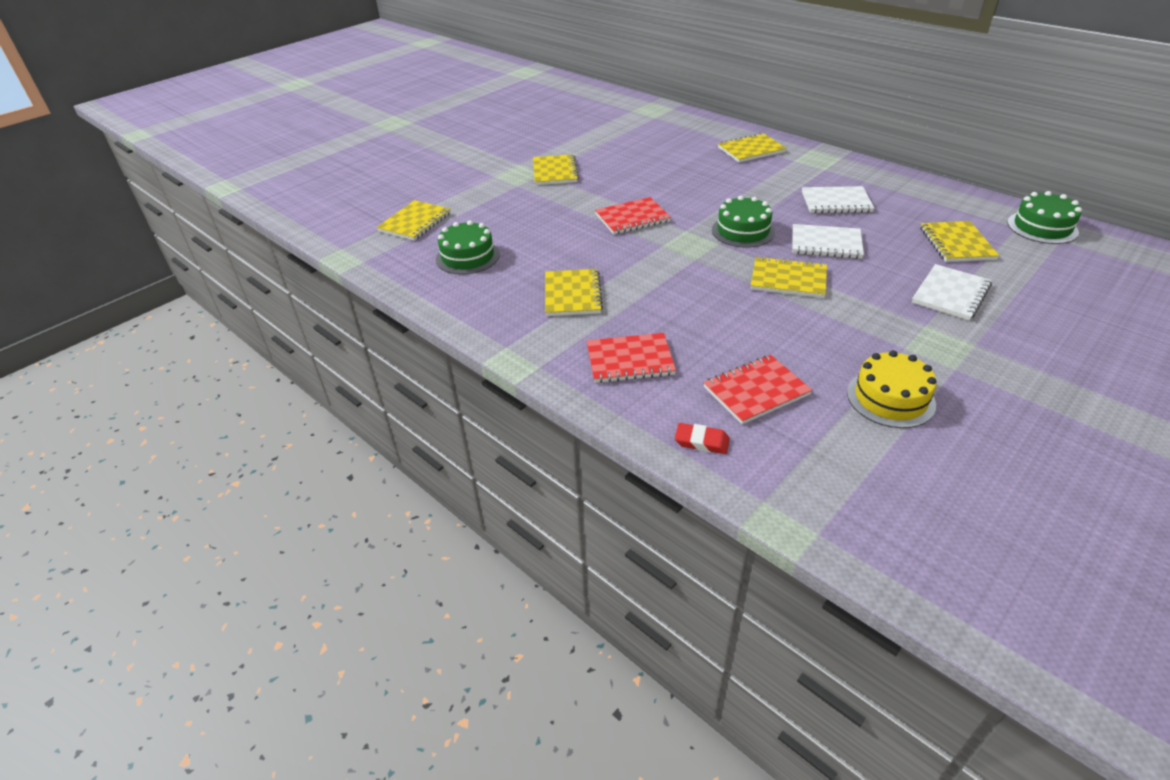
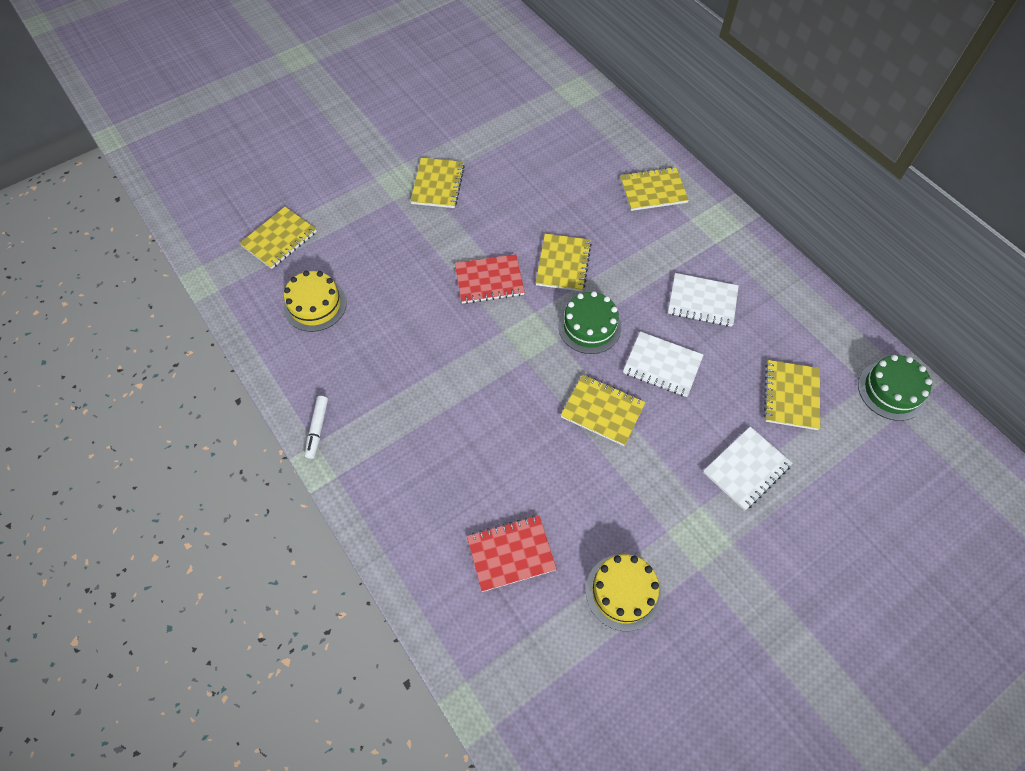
camera: 10 degrees right, 20 degrees up
(467, 257) = (315, 305): green cake -> yellow cake
(504, 337) = (317, 429): none -> white marker
(572, 294) = (395, 385): yellow notebook -> yellow notebook (563, 264)
(630, 360) = (416, 487): red notebook -> none
(701, 442) = (441, 603): red eraser -> none

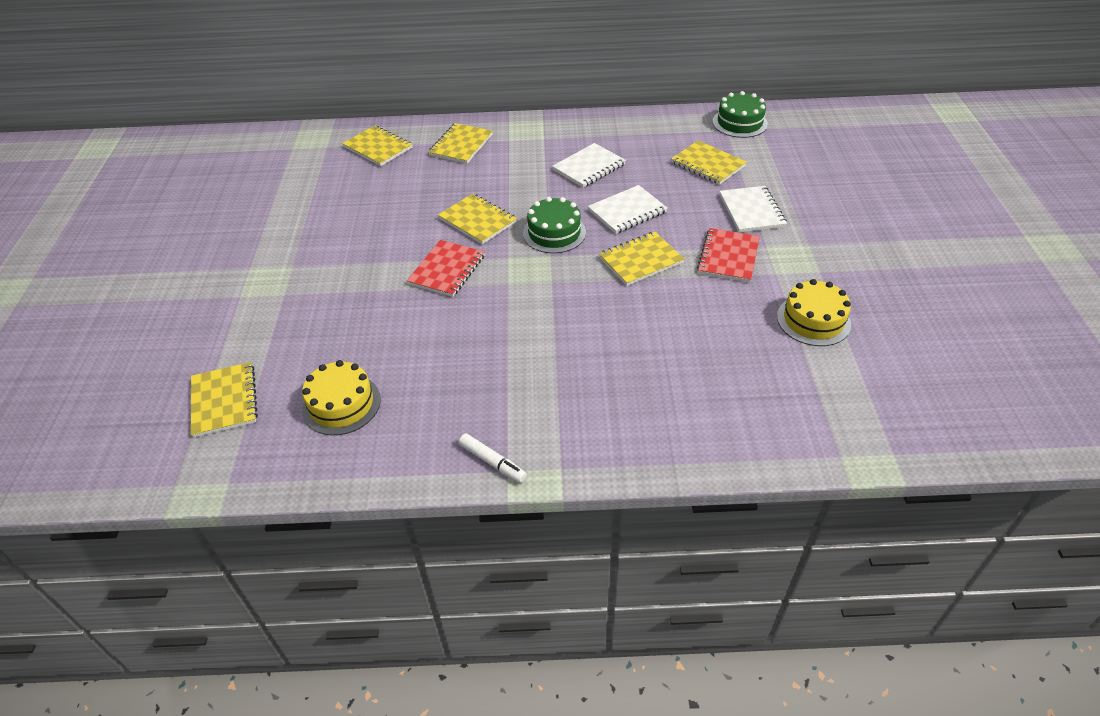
camera: 55 degrees left, 15 degrees down
(438, 184) = (303, 258): yellow notebook -> yellow notebook (378, 147)
(511, 553) = (735, 373): red notebook -> red notebook (728, 257)

